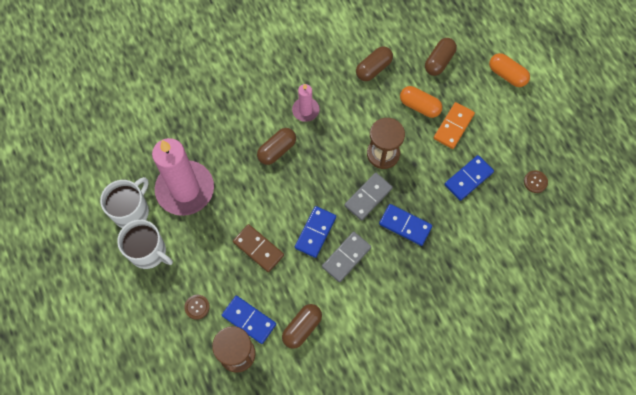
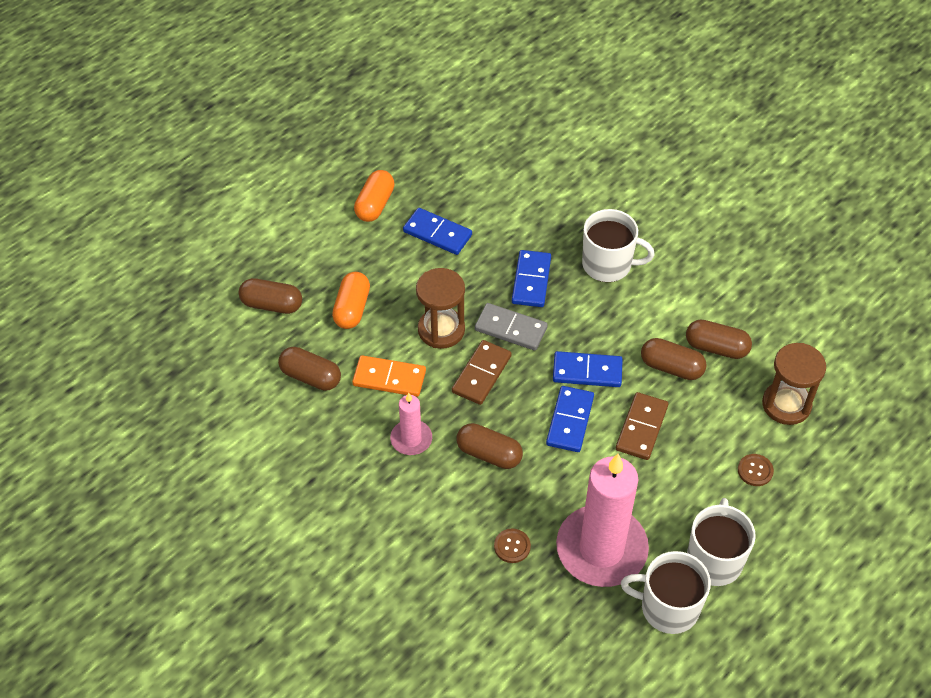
camera: 110 degrees left, 15 degrees down
(249, 320) = (738, 406): blue domino -> blue domino (569, 421)
(297, 289) = (671, 367): none -> brown capsule
(338, 166) = (481, 374): none -> brown domino
(346, 257) = (603, 329): grey domino -> none
(402, 284) = (608, 264): none -> white mug
(453, 126) = (368, 265): orange domino -> orange domino (389, 378)
(507, 75) = (267, 227): orange capsule -> orange capsule (375, 204)
(535, 182) = (413, 170): brown button -> brown button (512, 546)

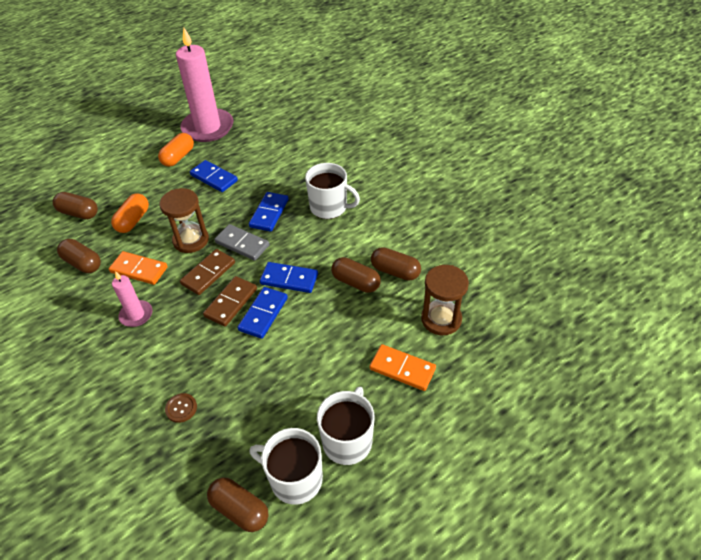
camera: 10 degrees right, 5 degrees down
(489, 454) = (191, 332): brown capsule -> brown capsule (240, 510)
(601, 549) = (254, 419): pink candle -> pink candle (208, 128)
(641, 428) = (318, 325): brown domino -> brown domino (231, 303)
(755, 470) = (402, 369): brown button -> orange domino

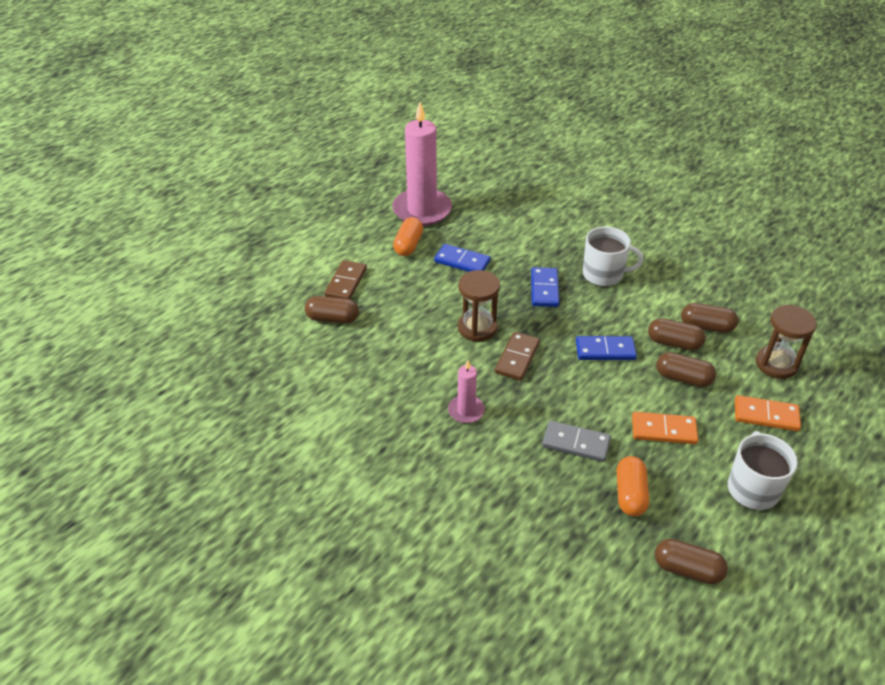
camera: 15 degrees left, 5 degrees down
(82, 263) = (372, 369): brown capsule -> brown capsule (683, 378)
(133, 220) = (400, 317): orange capsule -> orange capsule (630, 494)
(139, 269) = (439, 366): orange domino -> orange domino (663, 430)
(181, 408) = (571, 490): brown button -> none
(231, 303) = (559, 382): brown domino -> brown domino (346, 282)
(242, 244) = (535, 323): grey domino -> grey domino (576, 443)
(263, 314) = (599, 388): blue domino -> none
(295, 479) = (723, 532): white mug -> none

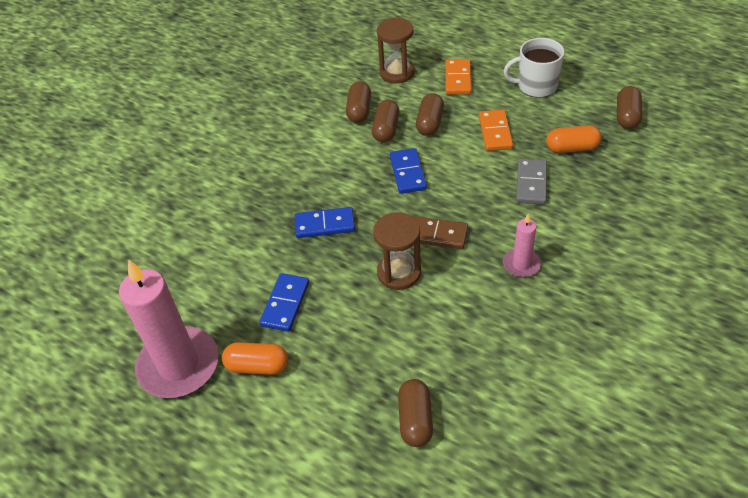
camera: 95 degrees left, 5 degrees up
(346, 282) = (343, 422): brown domino -> none
(603, 274) = (294, 181): white mug -> none

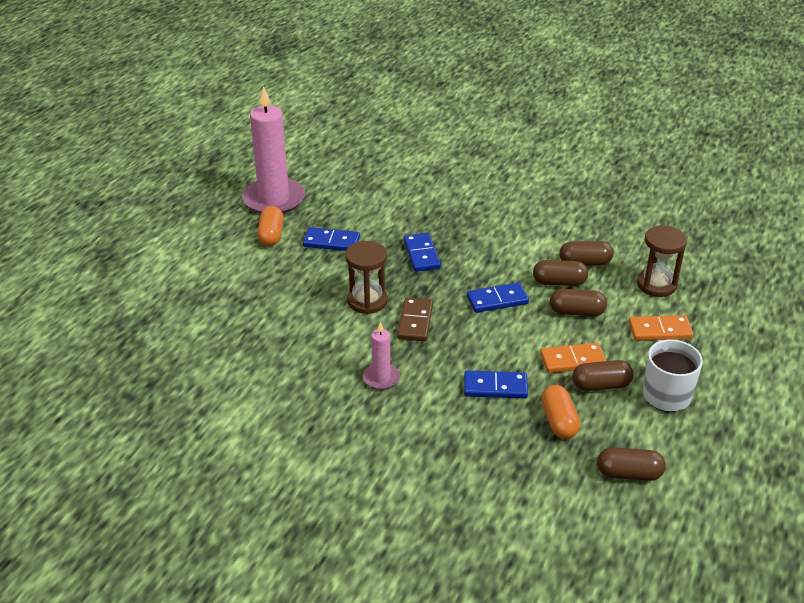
camera: 80 degrees right, 10 degrees down
(415, 420) = (216, 317): brown capsule -> brown capsule (601, 385)
(531, 183) = (495, 387): grey domino -> blue domino

